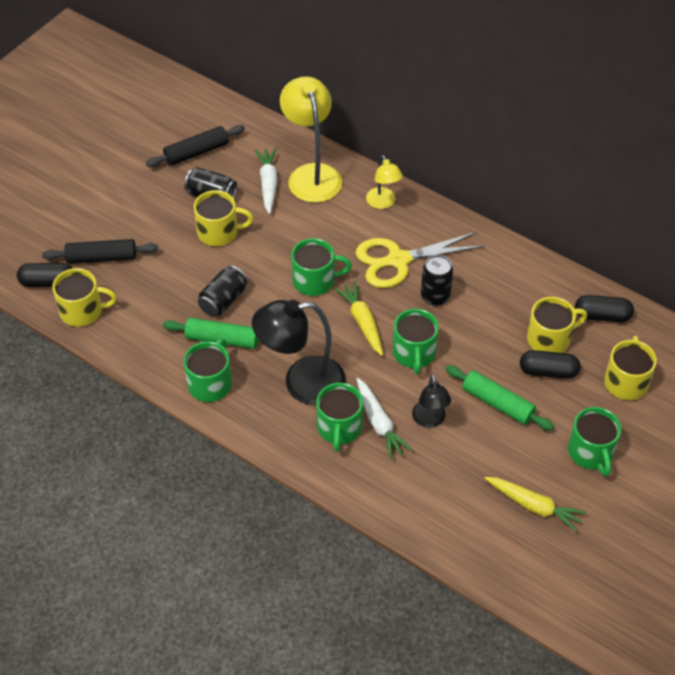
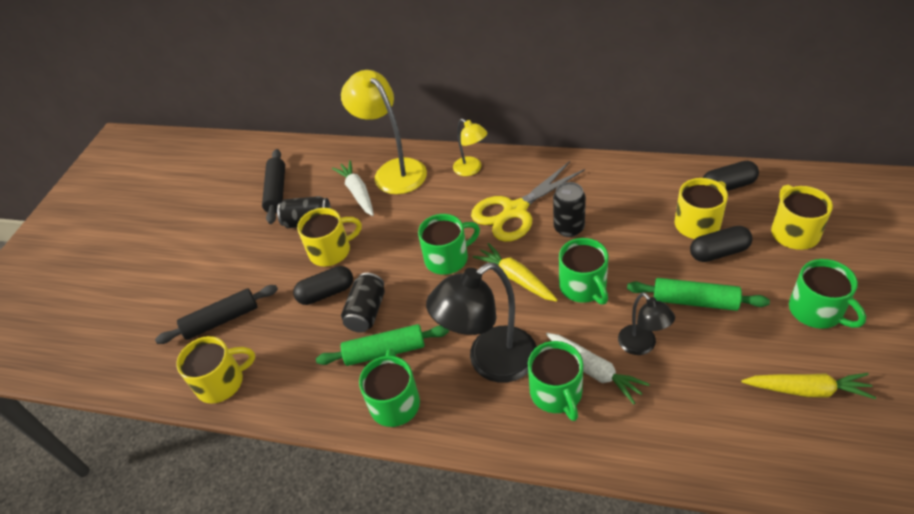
camera: 15 degrees left, 5 degrees down
(48, 282) = (172, 367): black capsule -> black capsule (326, 293)
(196, 152) = (276, 191): black rolling pin -> black rolling pin turned 45 degrees counterclockwise

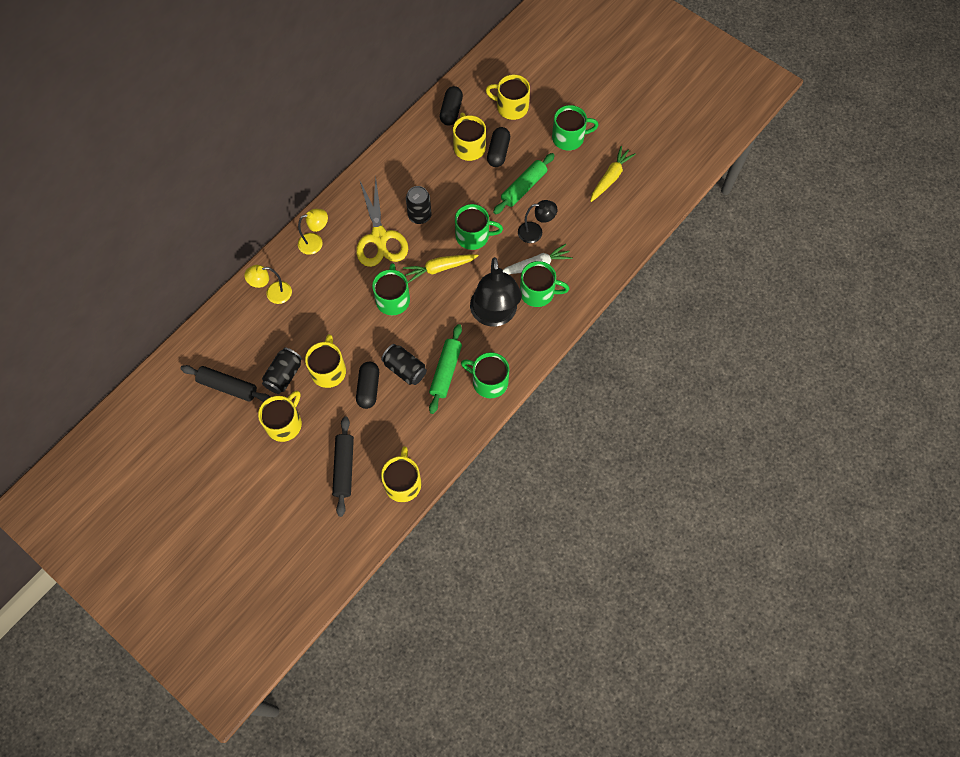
camera: 70 degrees left, 20 degrees up
(254, 249) = (284, 423): none -> yellow mug
(357, 193) = (278, 328): white carrot -> none
(393, 170) = (273, 293): yellow lamp -> yellow lamp, size x0.54

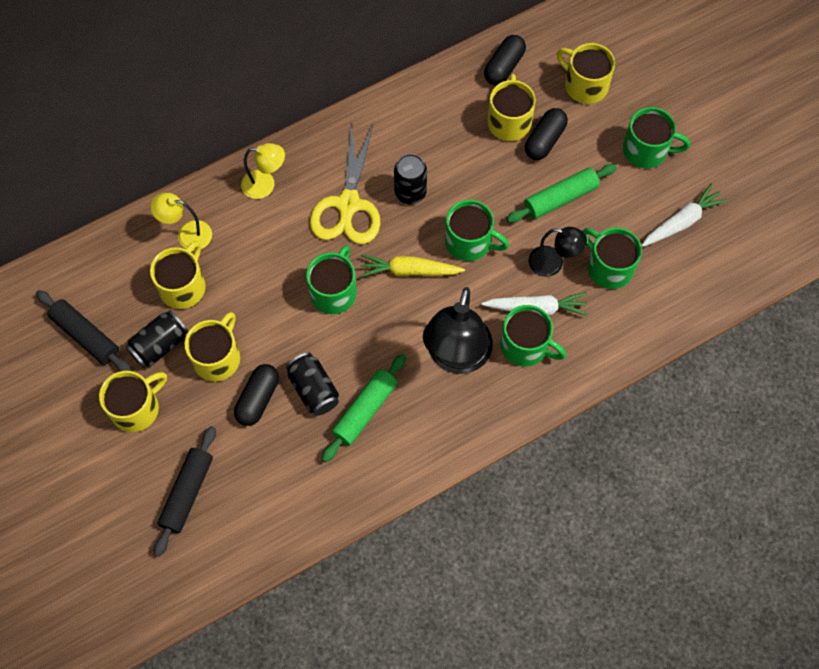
camera: 20 degrees right, 0 degrees up
(403, 483) = (253, 539): yellow mug -> yellow mug (183, 286)
(489, 381) = (415, 443): green mug -> green mug (608, 267)
(610, 178) = (681, 222): yellow carrot -> white carrot

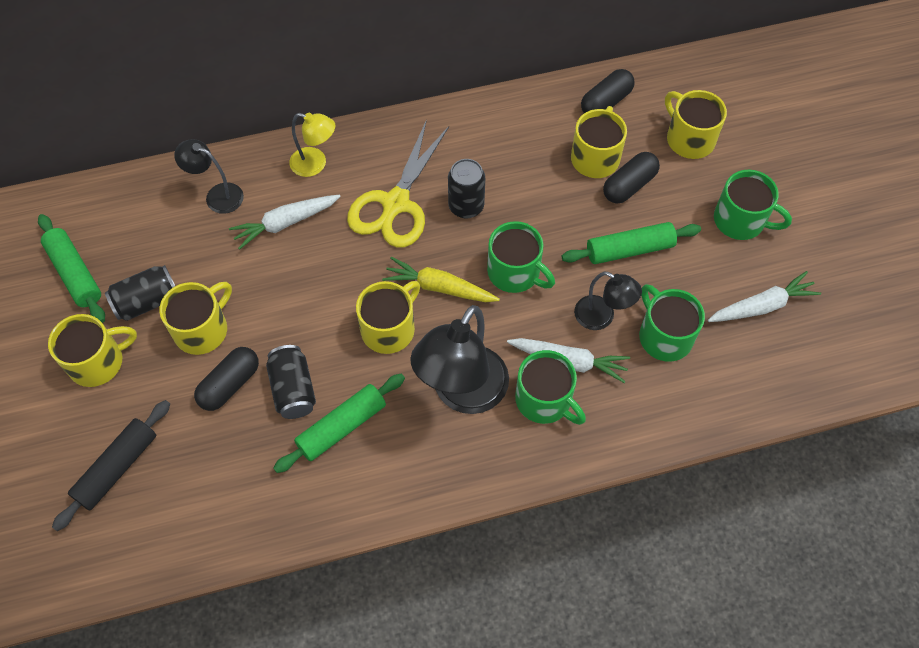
camera: 15 degrees right, 5 degrees down
(86, 336) = (75, 273): black rolling pin -> green rolling pin
(183, 286) = (194, 247): yellow mug -> yellow mug (389, 329)
(187, 234) = (217, 195): yellow lamp -> black lamp
(257, 245) = (285, 223): none -> white carrot
(334, 291) = (350, 290): green mug -> none

